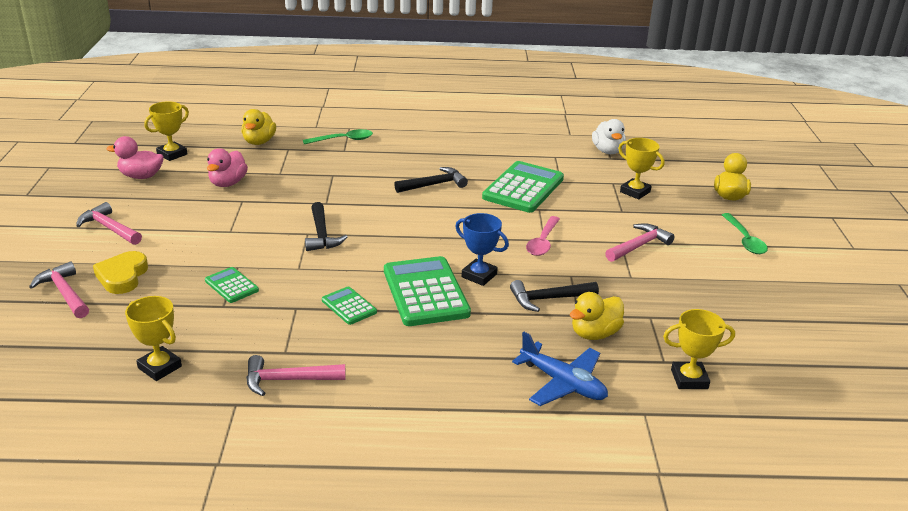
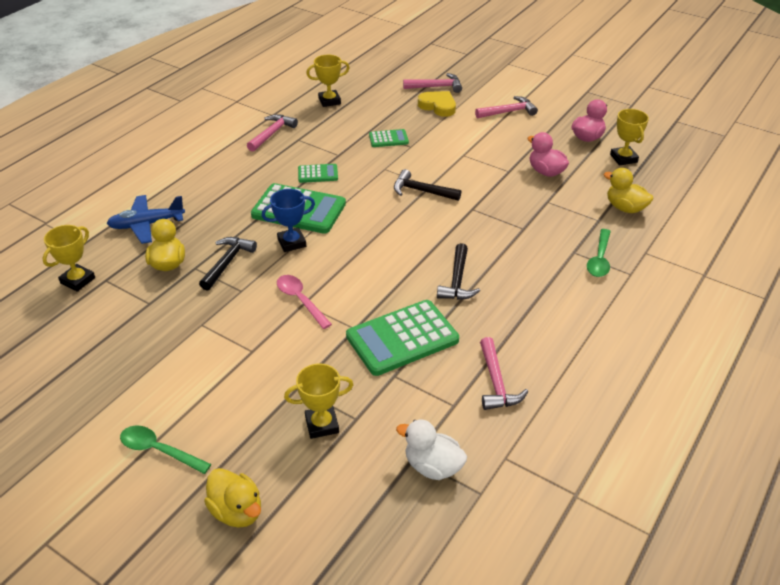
camera: 125 degrees right, 10 degrees up
(523, 188) = (402, 338): green calculator -> green calculator turned 90 degrees clockwise
(639, 246) = (233, 359): pink hammer -> pink hammer (496, 383)

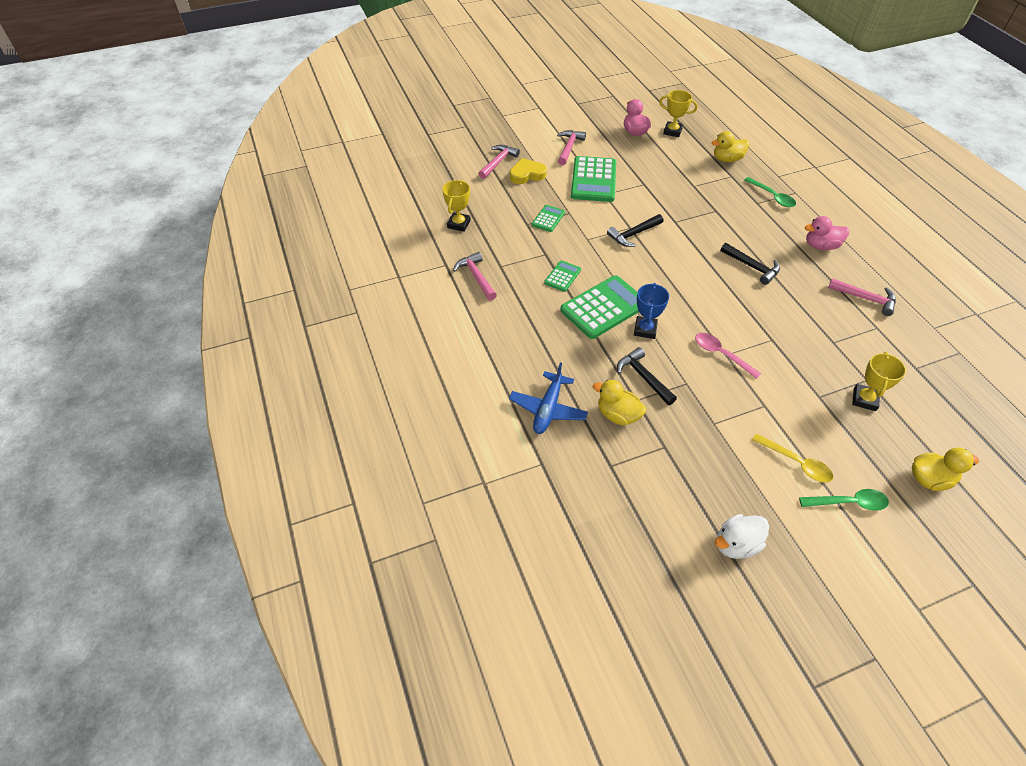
camera: 55 degrees left, 10 degrees up
(78, 280) = (597, 486): yellow trophy -> none
(159, 450) = (848, 502): green spoon -> green spoon turned 150 degrees counterclockwise
(188, 396) = (796, 463): none -> yellow spoon
(300, 300) = (721, 354): pink spoon -> pink spoon turned 45 degrees clockwise
(402, 338) = (797, 321): green calculator -> green calculator (593, 180)
(432, 466) = (928, 363): white duck -> white duck (736, 544)
(546, 172) = (659, 169): pink duck -> pink duck (821, 246)

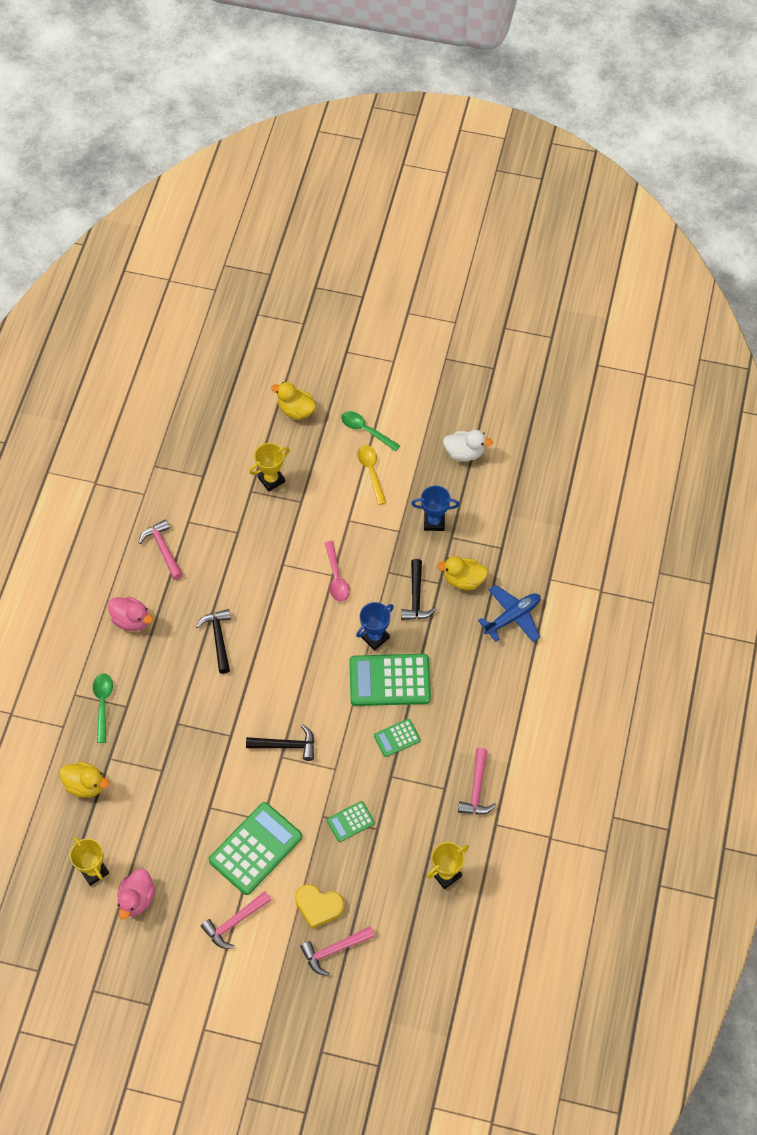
camera: 145 degrees left, 10 degrees up
(618, 415) = (463, 580): yellow duck -> yellow duck turned 120 degrees clockwise
(693, 451) = (434, 522): none -> blue trophy

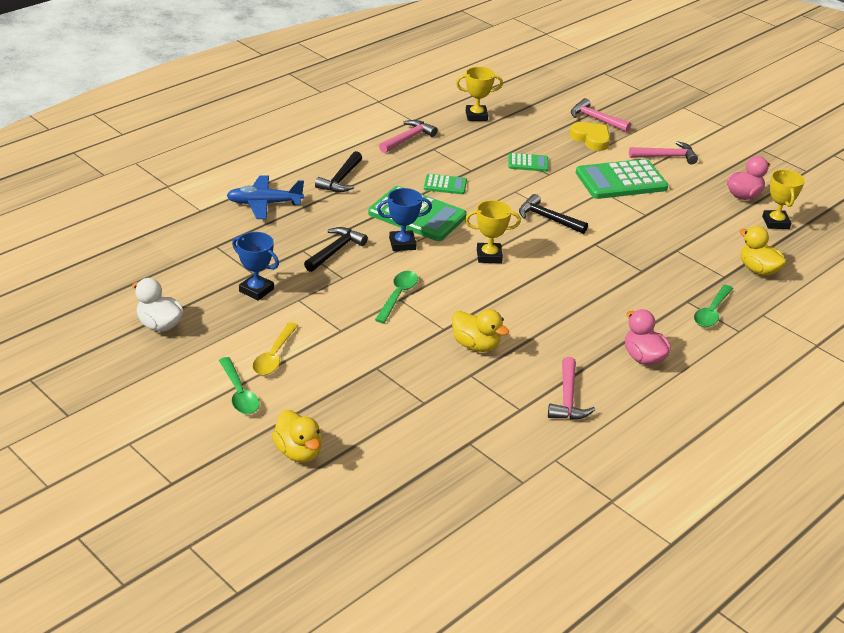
camera: 150 degrees left, 25 degrees down
(218, 638) = (558, 306): black hammer -> black hammer (341, 179)
(271, 479) = (391, 401): yellow trophy -> yellow trophy (489, 256)
(334, 950) = (595, 119): pink hammer -> pink hammer turned 150 degrees counterclockwise
(336, 577) = (398, 296): pink spoon -> green spoon
(463, 580) = (278, 242): yellow duck -> yellow duck (476, 345)

